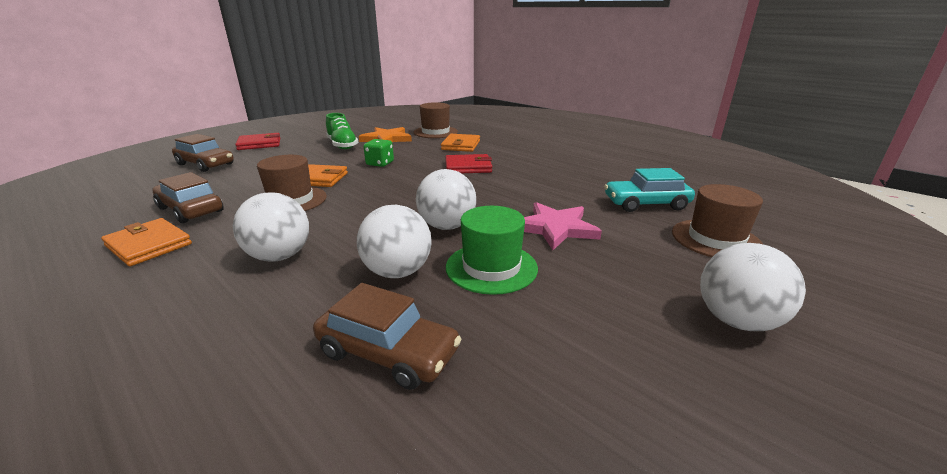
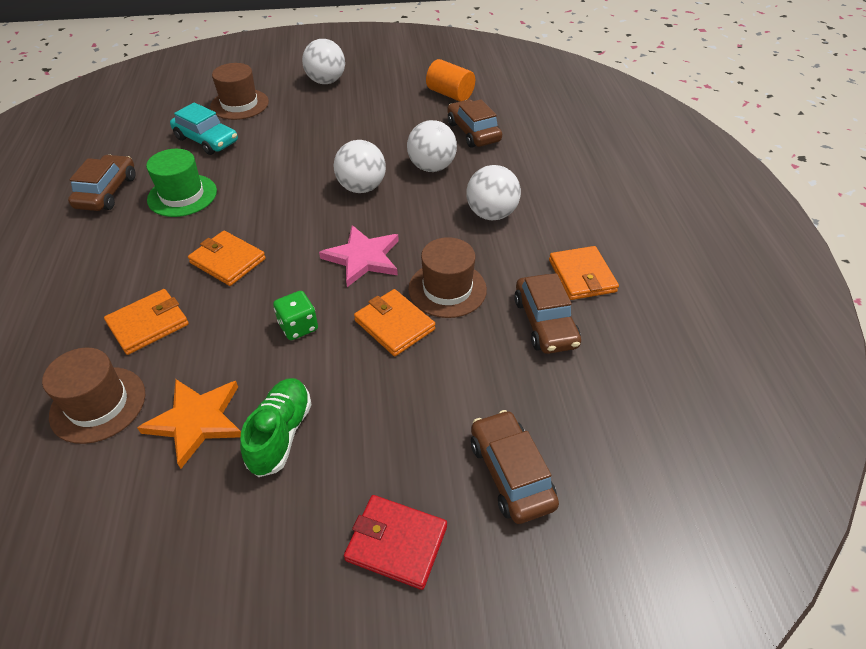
camera: 140 degrees left, 20 degrees up
(468, 167) = (228, 261): red wallet -> orange wallet
(491, 267) = (380, 146): green hat -> green hat (182, 195)
(527, 427) = (450, 94): none -> orange cylinder
(555, 228) = (301, 152): pink star -> pink star (363, 258)
(610, 163) = (107, 192): none -> brown car

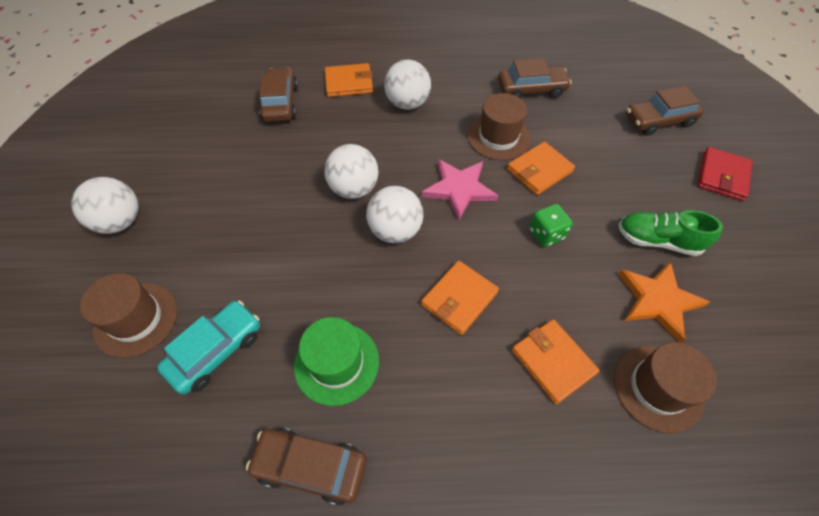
camera: 85 degrees left, 10 degrees up
(431, 167) = (331, 136): white ball -> white ball (395, 230)
(450, 94) = (202, 113): orange cylinder -> none
(473, 132) = (280, 103): brown car -> brown car turned 105 degrees clockwise
(582, 276) = (483, 66): orange wallet -> orange wallet (349, 83)

